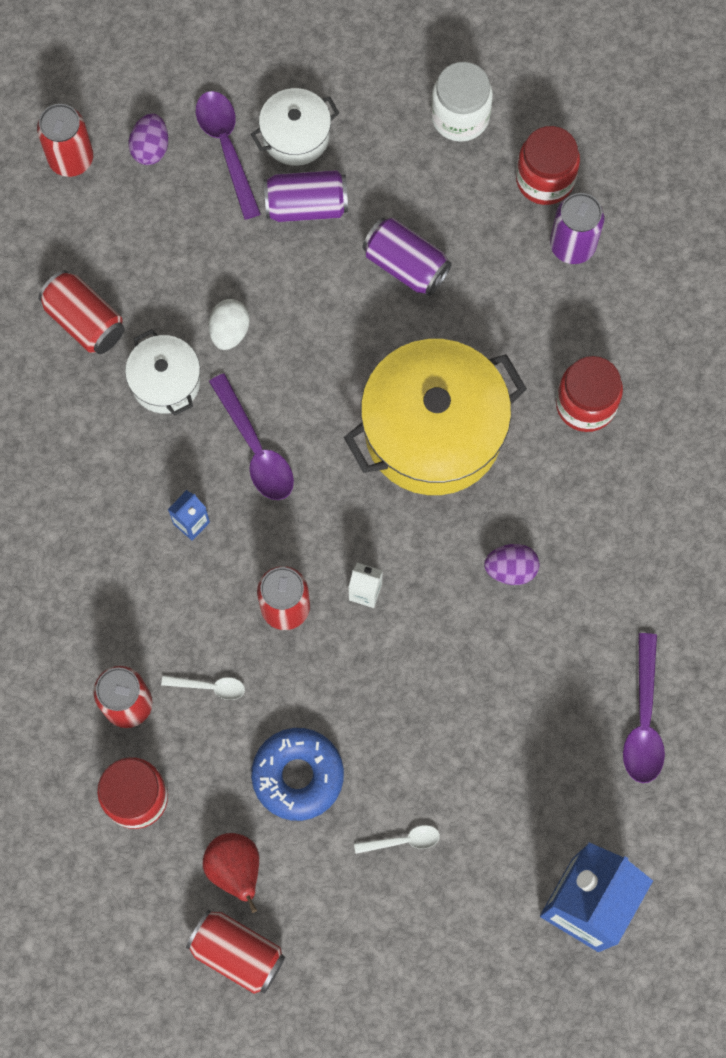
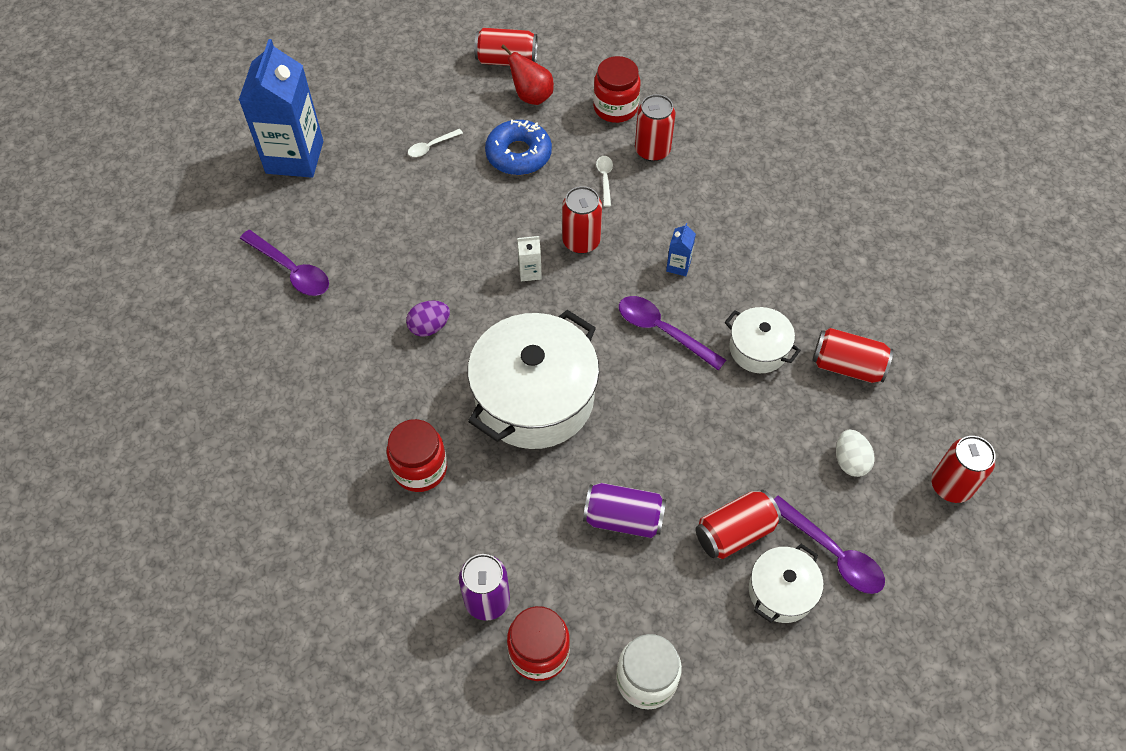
camera: 155 degrees right, 15 degrees down
(151, 148) = (894, 524): purple egg -> none
(210, 687) = (605, 178): white spoon -> white spoon turned 105 degrees clockwise
(229, 331) = (734, 405): white egg -> white egg (850, 461)
(306, 206) = (735, 532): purple can -> red can
(433, 431) = (534, 398): yellow pot -> white pot
(643, 720) = (291, 270): purple spoon -> purple spoon turned 150 degrees clockwise

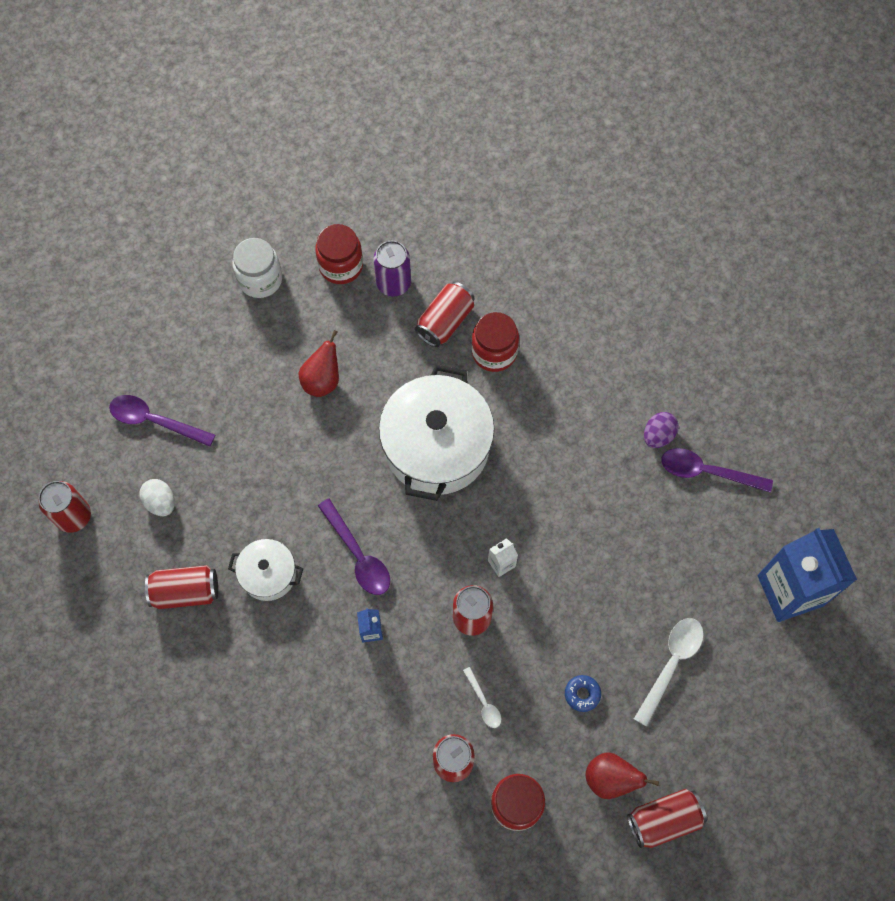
camera: 155 degrees right, 10 degrees up
(429, 327) = (557, 471): purple egg -> purple egg (658, 435)
(431, 146) = (671, 663): white spoon -> white spoon, size x1.80
(518, 154) = (582, 694): blue donut -> blue donut, size x0.51
(623, 518) = (322, 380): purple can -> red pear
(662, 331) = (358, 555): purple spoon -> purple spoon turned 45 degrees clockwise
(735, 532) = (234, 405): red can -> red can (445, 321)
(781, 591) = (185, 376): white pot -> none

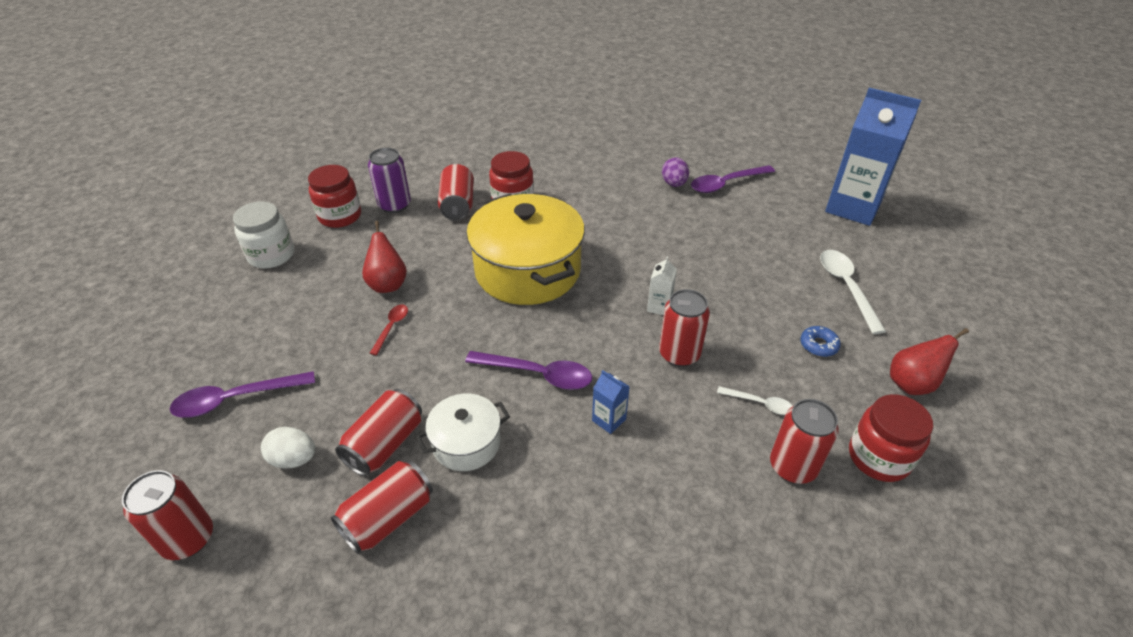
camera: 40 degrees left, 25 degrees down
(294, 430) = (392, 327): none -> red spoon
(436, 446) = (527, 270): white pot -> yellow pot
(663, 820) = (980, 381): red can -> red can (385, 444)

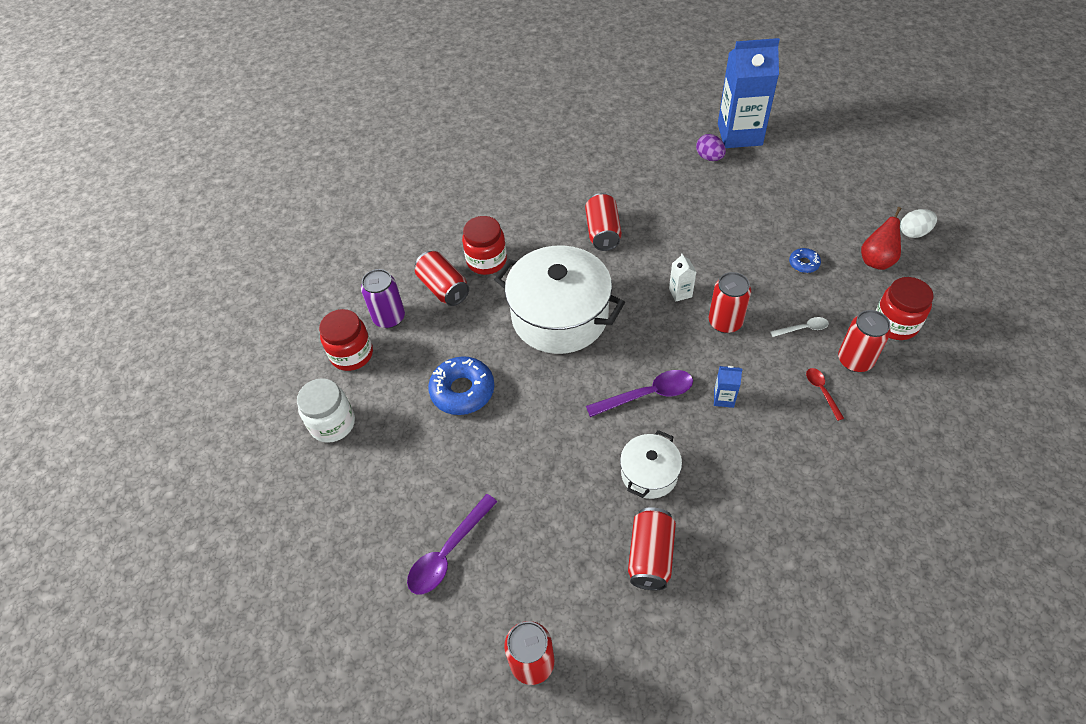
camera: 30 degrees left, 10 degrees up
(294, 459) = (543, 563): white egg -> white egg (913, 232)
(385, 444) = (595, 511): red can -> red can (603, 232)
(388, 284) = (462, 391): red pear -> blue donut
(392, 327) = (505, 423): red spoon -> red spoon (821, 391)
(527, 270) = (559, 316): yellow pot -> white pot
(674, 184) = (597, 177): purple egg -> purple egg (709, 157)
(725, 184) = (635, 158): purple spoon -> none
(846, 287) = (786, 207): white spoon -> none

